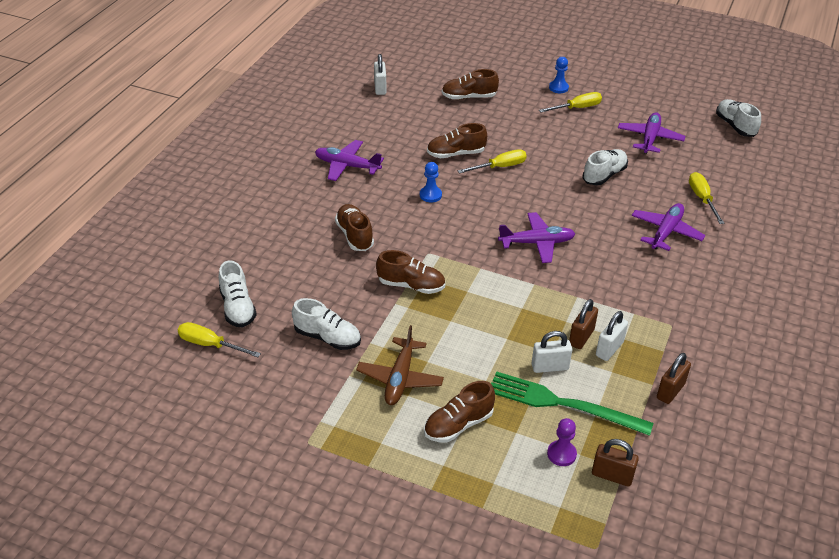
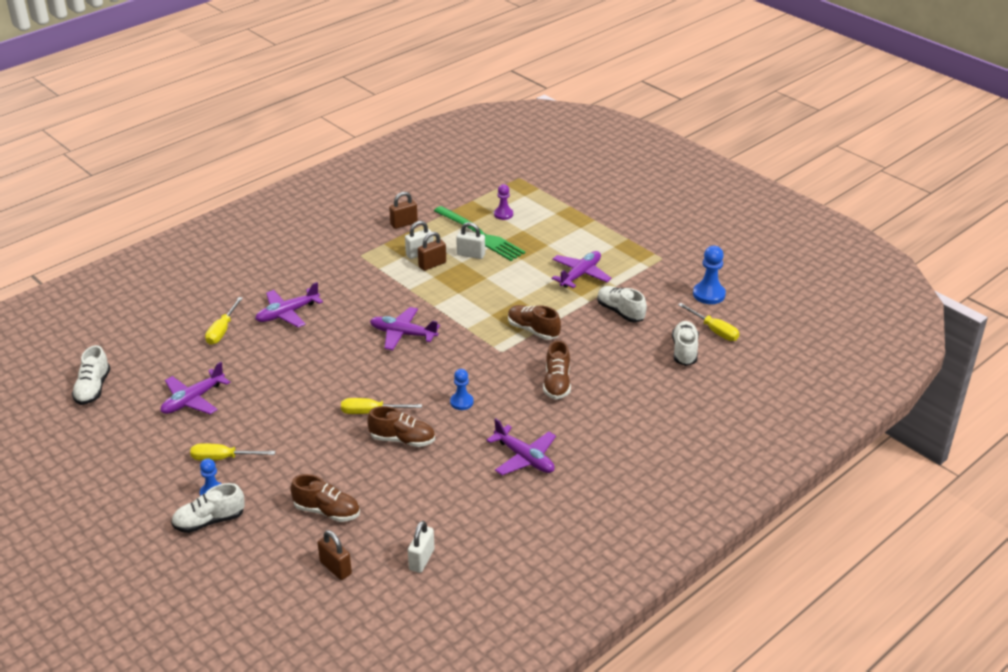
camera: 155 degrees left, 5 degrees down
(228, 397) = (709, 294): none -> blue pawn
(400, 378) = (580, 274): brown plane -> purple plane
(458, 425) = (557, 242): brown shoe -> none
(604, 175) = (281, 375): white shoe -> white shoe (209, 521)
(612, 475) = (482, 199): brown padlock -> brown padlock (335, 568)

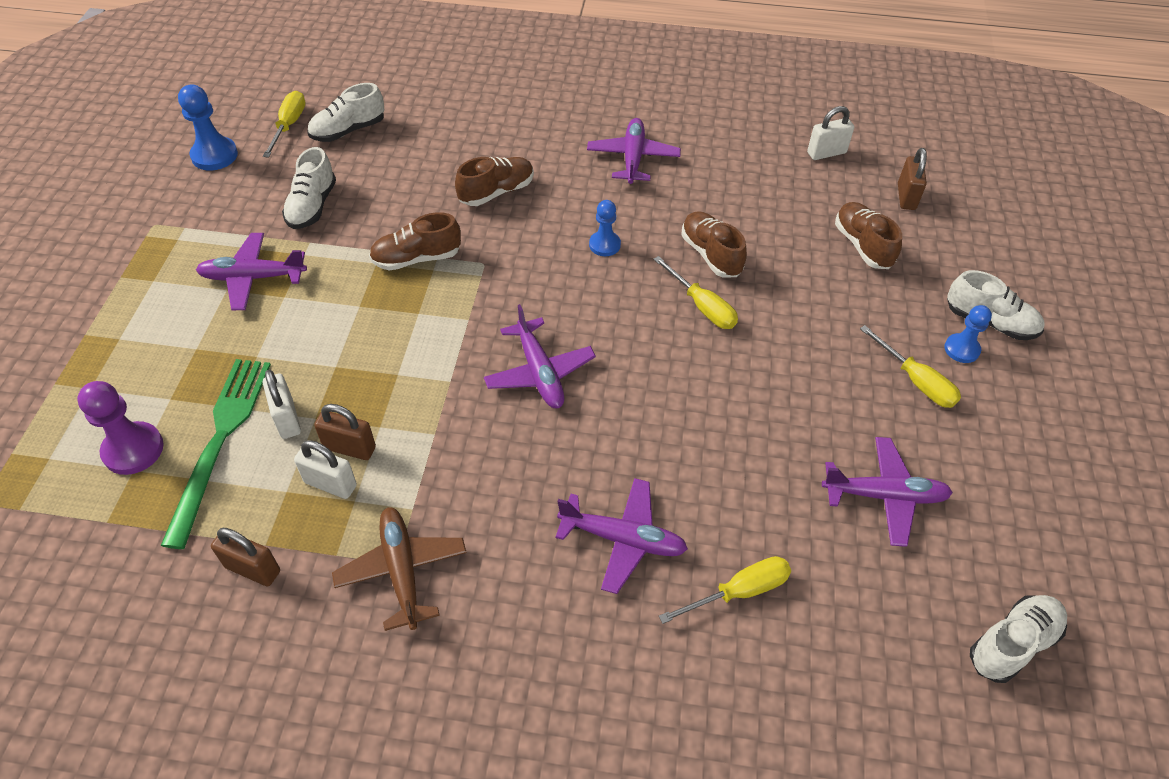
camera: 130 degrees left, 15 degrees up
(354, 255) = (402, 571): none -> brown plane
(503, 214) = (133, 450): purple pawn -> purple pawn, size x1.53
(533, 330) = (416, 258): brown shoe -> brown shoe turned 75 degrees clockwise

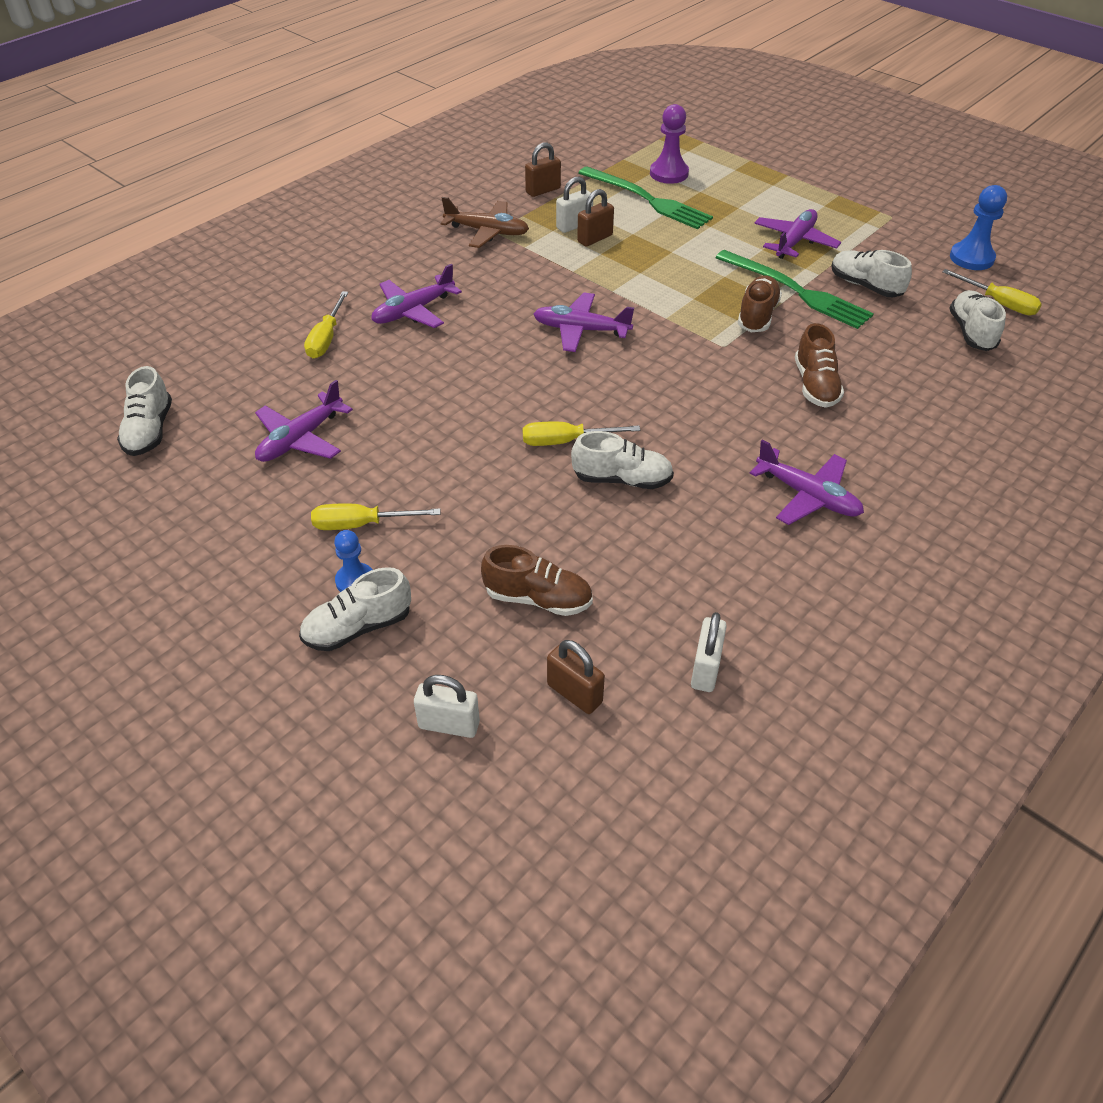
camera: 125 degrees right, 5 degrees down
(287, 419) = (642, 224): white padlock -> white padlock (449, 725)
(353, 247) = (796, 291): none -> green fork
(604, 245) = (691, 419): blue pawn -> none
(711, 254) = (622, 479): brown shoe -> white shoe

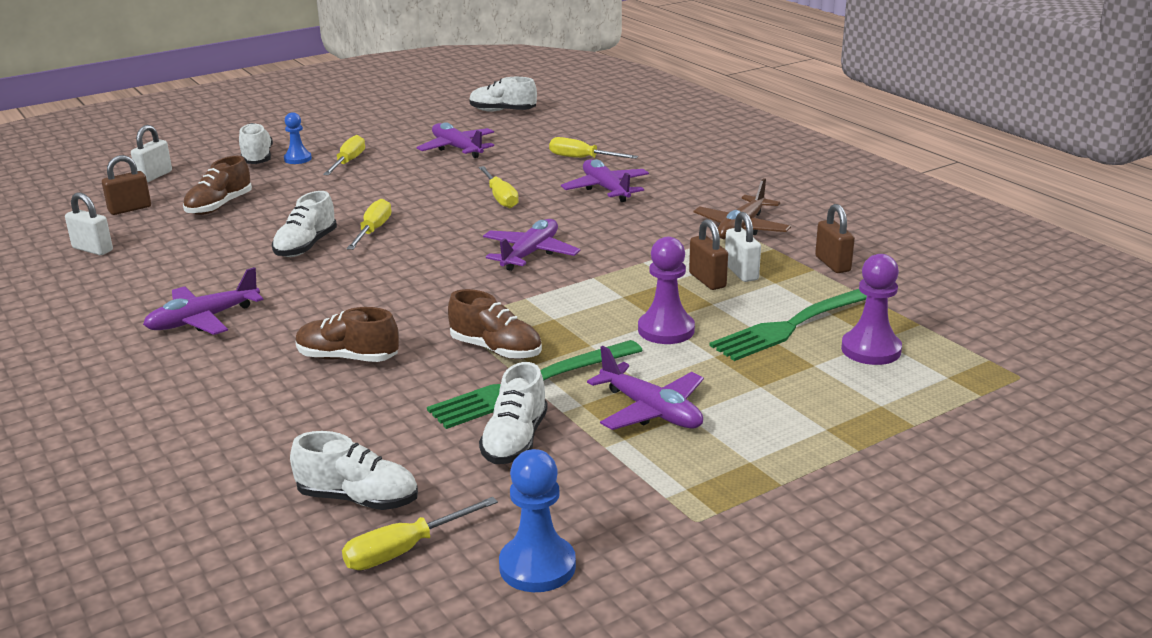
camera: 105 degrees right, 20 degrees down
(452, 373) = (500, 197): none -> yellow screwdriver
(684, 248) = (666, 330): none -> purple pawn
(865, 286) = (515, 441): white shoe -> white shoe turned 135 degrees clockwise

